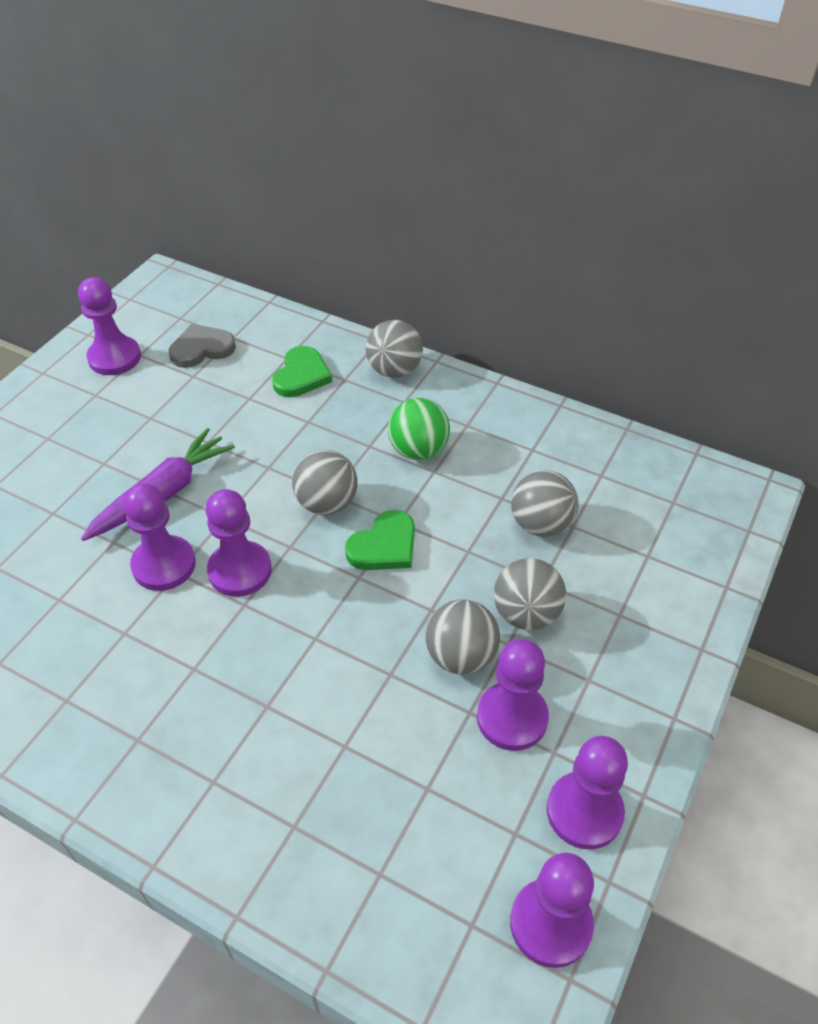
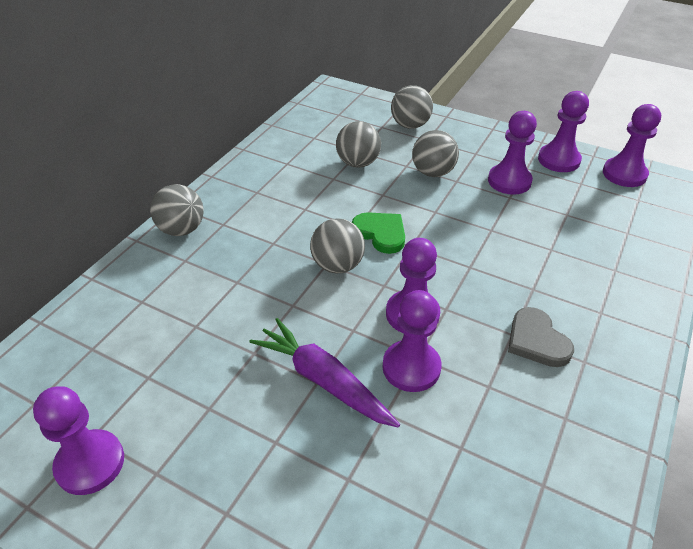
camera: 90 degrees left, 5 degrees down
(201, 349) = (103, 374): grey heart -> grey heart (536, 340)
(301, 375) = (172, 289): green heart -> none
(418, 450) = (282, 216): green ball -> none
(461, 656) = (470, 199): grey ball -> grey ball (410, 125)

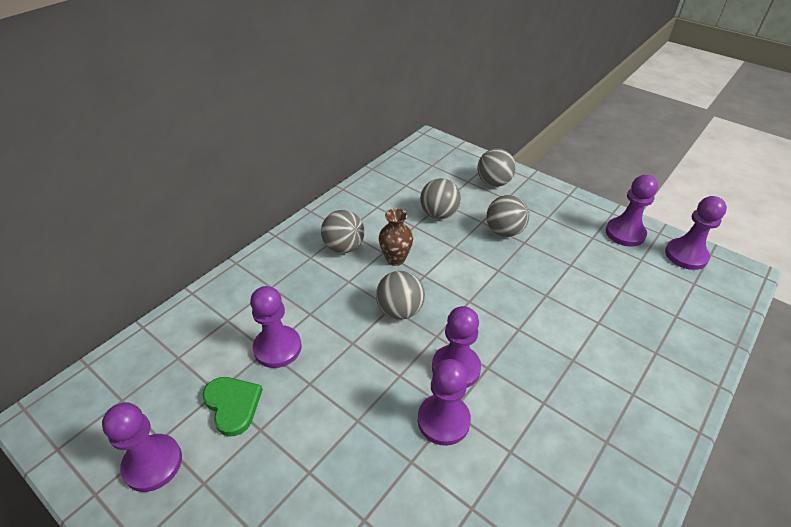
camera: 10 degrees right, 0 degrees up
(182, 229) = (275, 258): grey ball -> grey ball (344, 247)
(320, 214) = (395, 259): none -> brown vase
(323, 380) = (363, 419): purple carrot -> none
(380, 233) = (444, 285): green heart -> green heart (233, 405)
(509, 181) = (573, 249): purple pawn -> purple pawn (277, 348)
(536, 340) = (565, 413): grey heart -> none

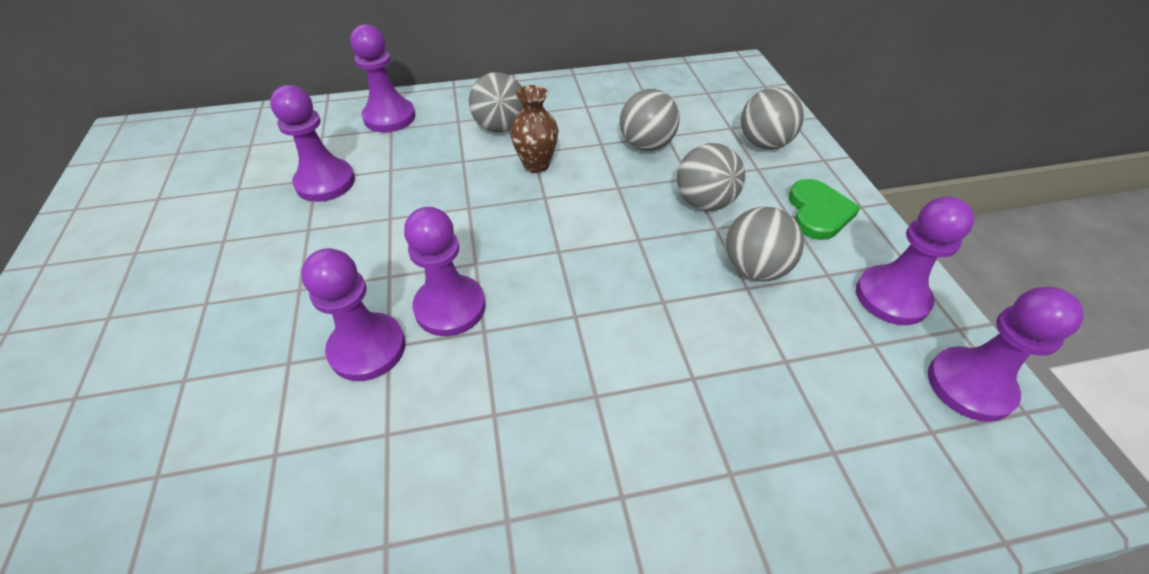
camera: 40 degrees right, 5 degrees up
(153, 463) = (129, 213): purple pawn -> purple pawn (389, 117)
(233, 405) = (232, 206): green heart -> green heart (818, 212)
(399, 310) = (472, 215): grey ball -> grey ball (754, 269)

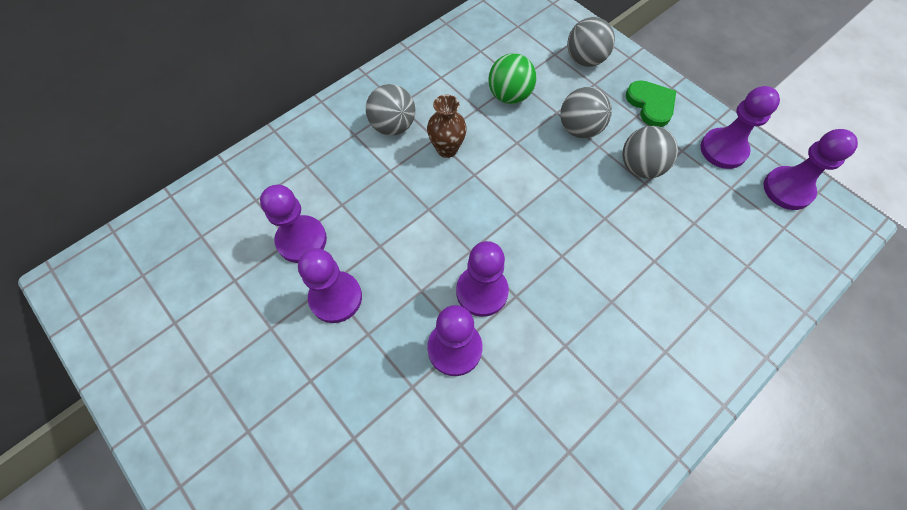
camera: 30 degrees left, 15 degrees up
(389, 117) = (295, 156): purple pawn -> purple pawn (336, 298)
(646, 145) = (509, 96): grey ball -> green ball

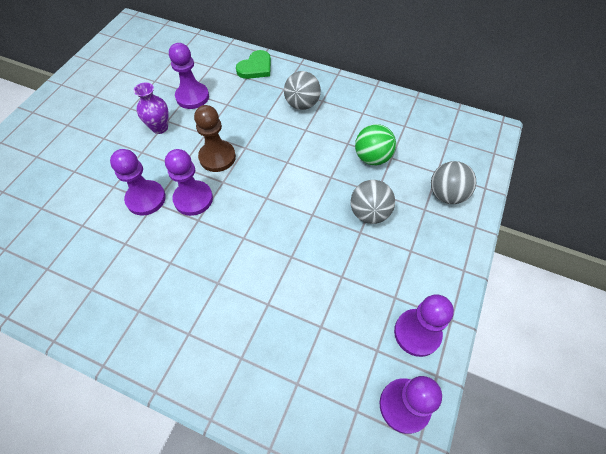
camera: 65 degrees right, 5 degrees down
(336, 298) = (160, 128): purple pawn -> purple vase
(428, 244) = (217, 157): none -> brown pawn
(447, 149) = (300, 139): brown vase -> none
(640, 167) = (356, 268): grey ball -> none
(651, 104) = (431, 258): green heart -> green heart (255, 67)

